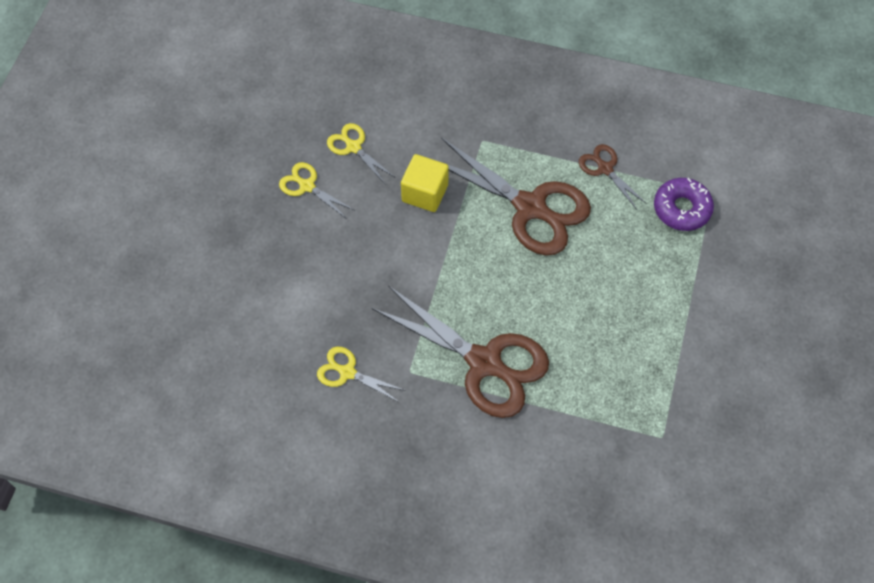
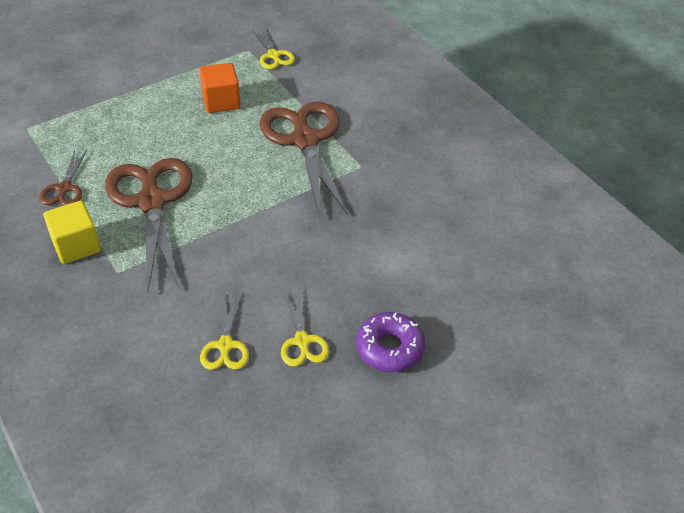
camera: 140 degrees left, 15 degrees down
(347, 372) = (405, 192): yellow scissors -> yellow scissors (273, 55)
(425, 193) = (213, 265): yellow cube -> yellow cube (76, 246)
(604, 348) = (221, 101): none -> orange cube
(681, 209) = (58, 133): purple donut -> purple donut (389, 348)

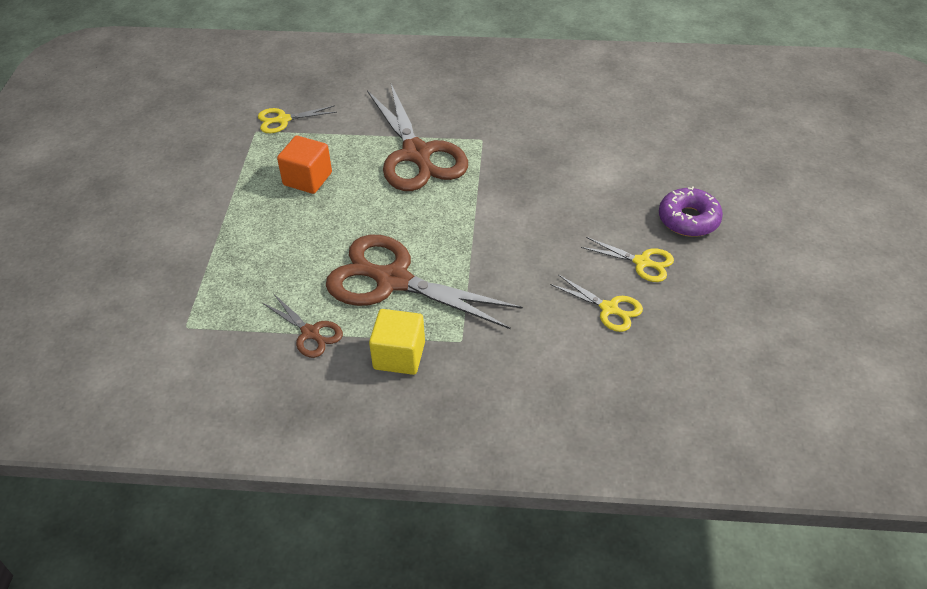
camera: 50 degrees left, 0 degrees up
(273, 55) = (283, 120): yellow scissors -> yellow scissors turned 150 degrees clockwise
(305, 140) = (417, 154): brown scissors -> brown scissors turned 135 degrees counterclockwise

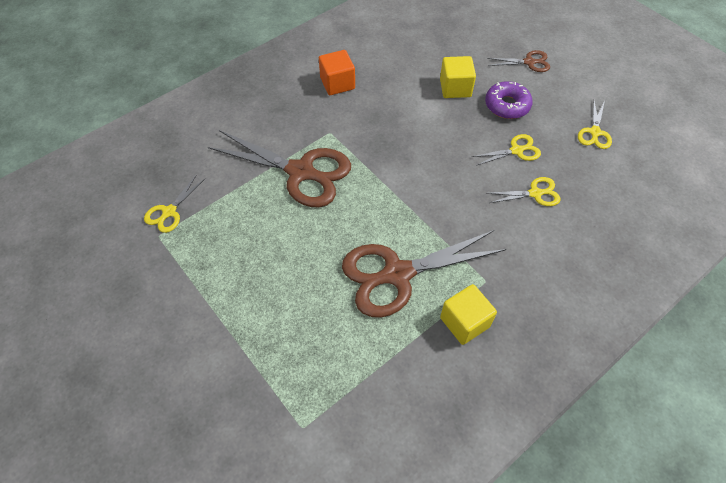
camera: 45 degrees left, 10 degrees up
(307, 179) = (247, 245): orange cube -> orange cube (337, 83)
(310, 333) = (392, 355): brown scissors -> brown scissors (529, 62)
(653, 173) = (455, 88): none -> yellow cube
(756, 302) = (594, 132): none -> yellow scissors

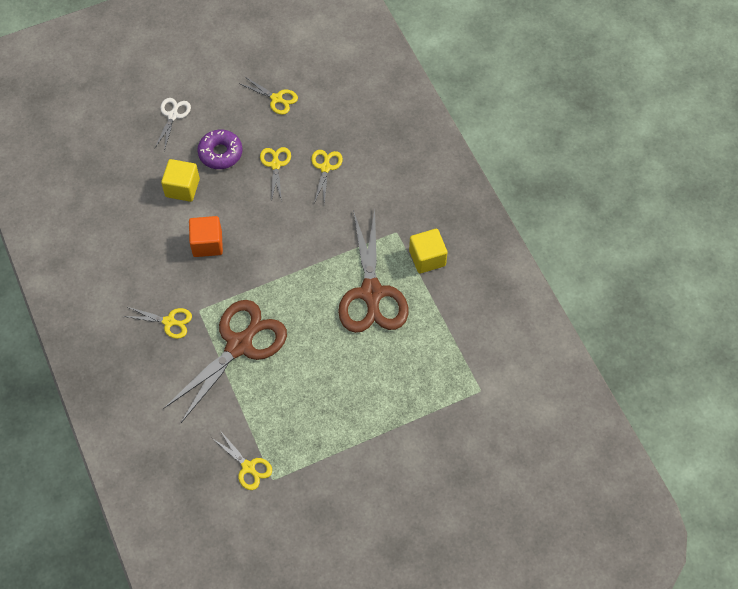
camera: 75 degrees left, 5 degrees up
(311, 114) = (169, 321): none -> yellow scissors
(337, 83) = (136, 289): orange cube -> orange cube (207, 244)
(529, 62) = (173, 115): brown scissors -> white scissors

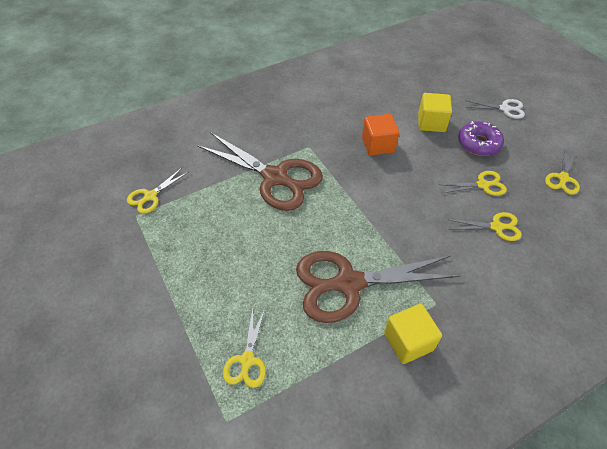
camera: 85 degrees right, 10 degrees down
(169, 321) = (295, 129): yellow scissors -> yellow scissors (247, 360)

